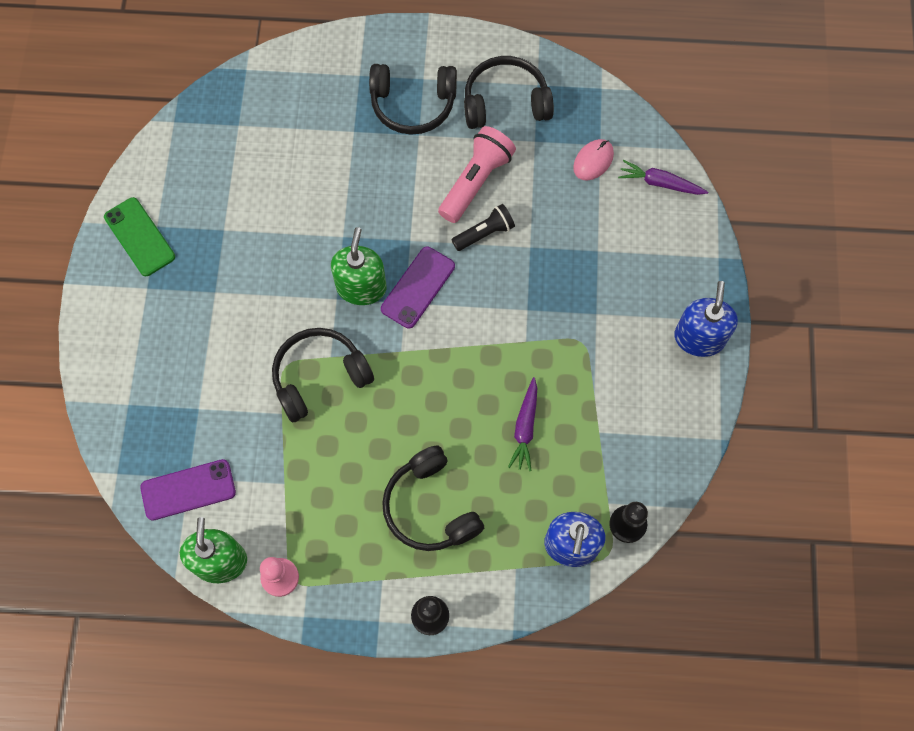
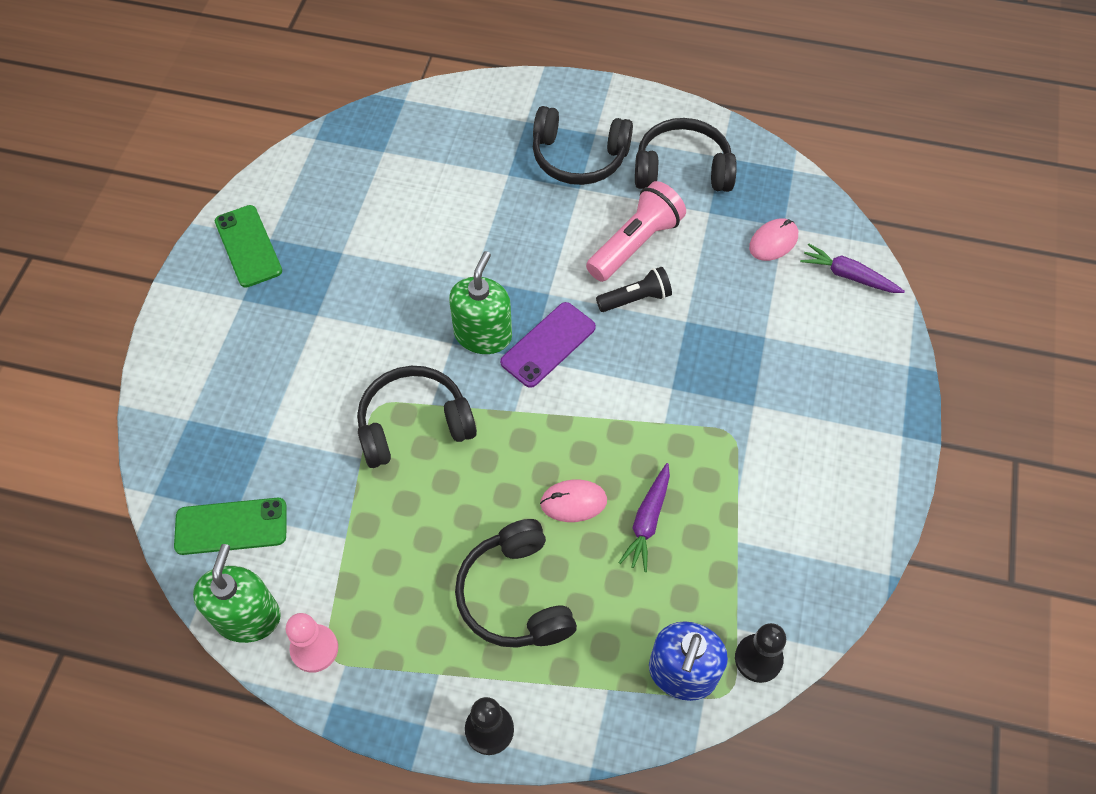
camera: 10 degrees right, 10 degrees down
(188, 489) = (231, 526): purple phone -> green phone
(463, 422) = (573, 502): none -> pink mouse
(699, 338) = (875, 451): blue soap dispenser -> none

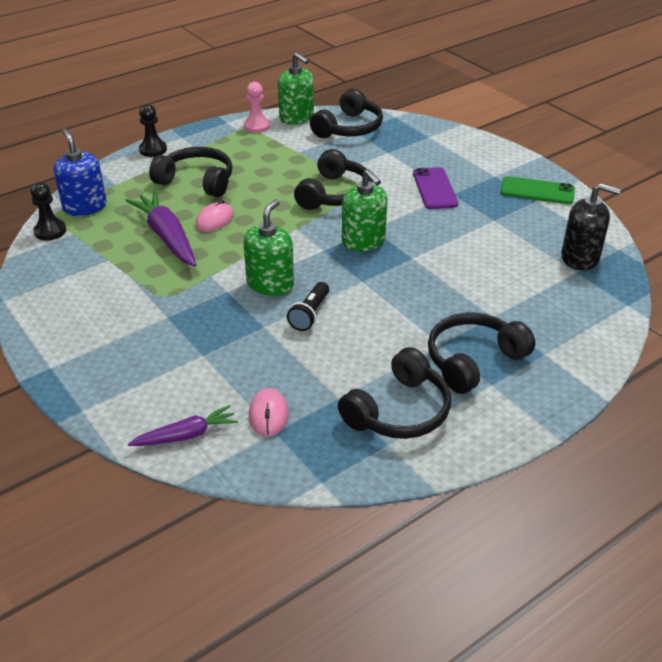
camera: 130 degrees right, 20 degrees down
(231, 526) = (349, 128): green phone -> black headphones
(356, 158) = (580, 258): none -> black soap dispenser
(548, 345) = (323, 261): purple phone -> purple phone (434, 189)
(626, 361) = (270, 284): none -> green soap dispenser
(635, 244) = (355, 341): pink flashlight -> none
(647, 521) = (167, 237): purple carrot -> purple carrot, size x1.67

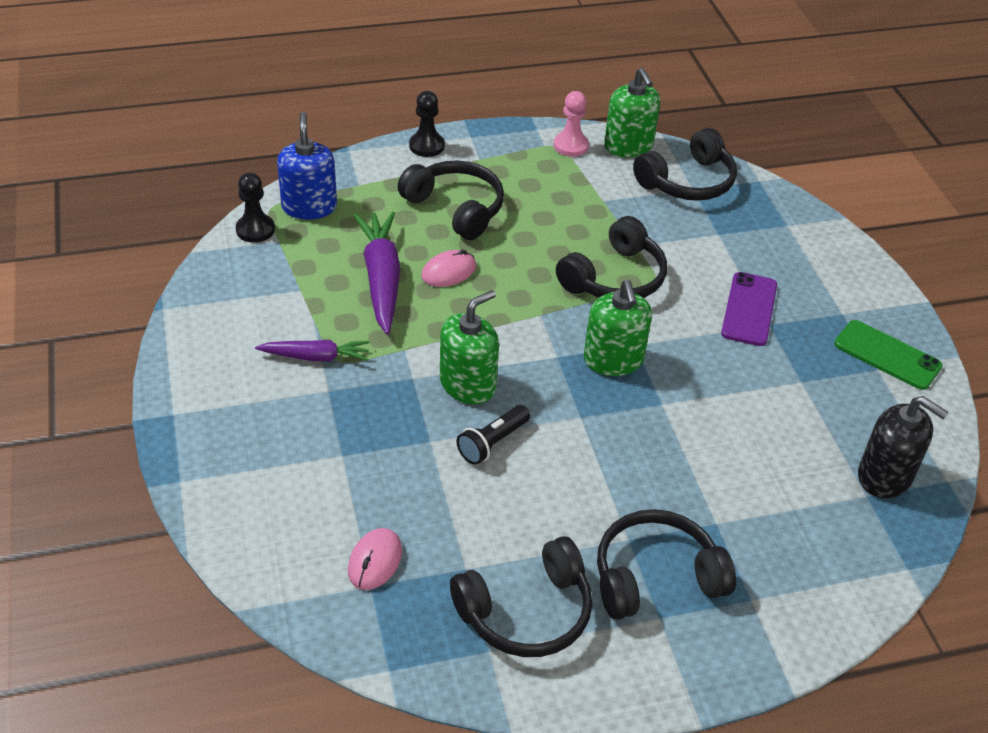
camera: 20 degrees right, 5 degrees up
(186, 435) = (272, 553): purple carrot -> purple carrot (315, 357)

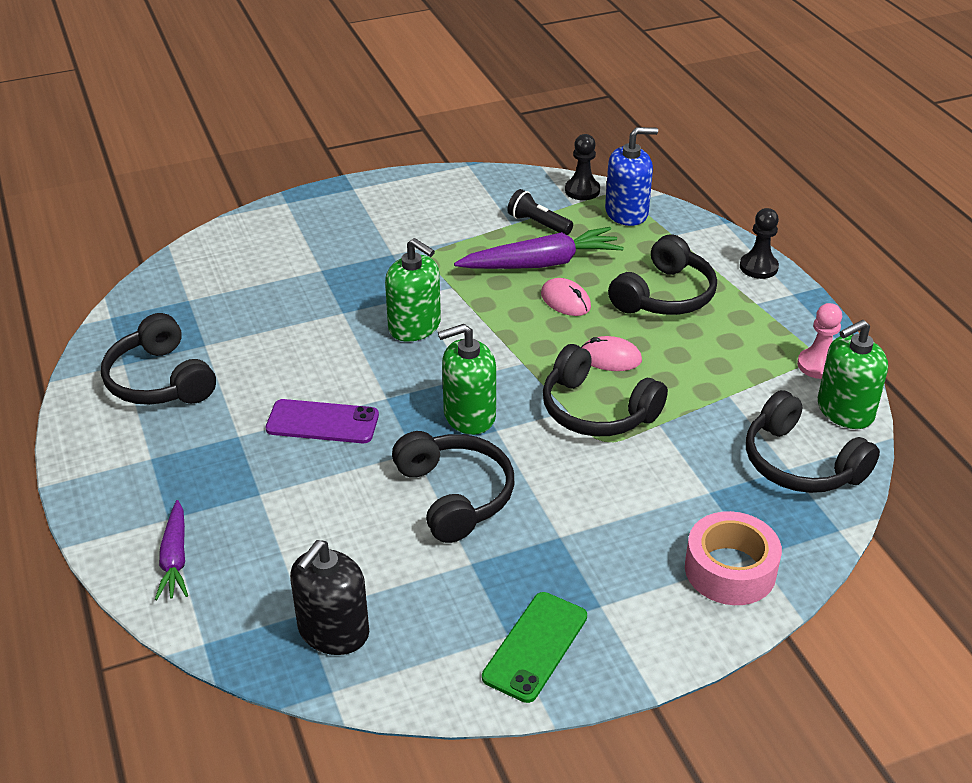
camera: 85 degrees right, 5 degrees down
(315, 357) = (430, 242): purple carrot -> purple carrot (175, 558)
(375, 561) = (212, 299): pink mouse -> pink mouse (610, 358)
(492, 443) = (345, 346): black flashlight -> black flashlight (538, 224)
(656, 577) = (195, 454): black headphones -> black headphones (454, 495)
(749, 309) = (580, 518): purple phone -> purple phone (322, 422)
(801, 240) = (730, 570): none -> pink tape

